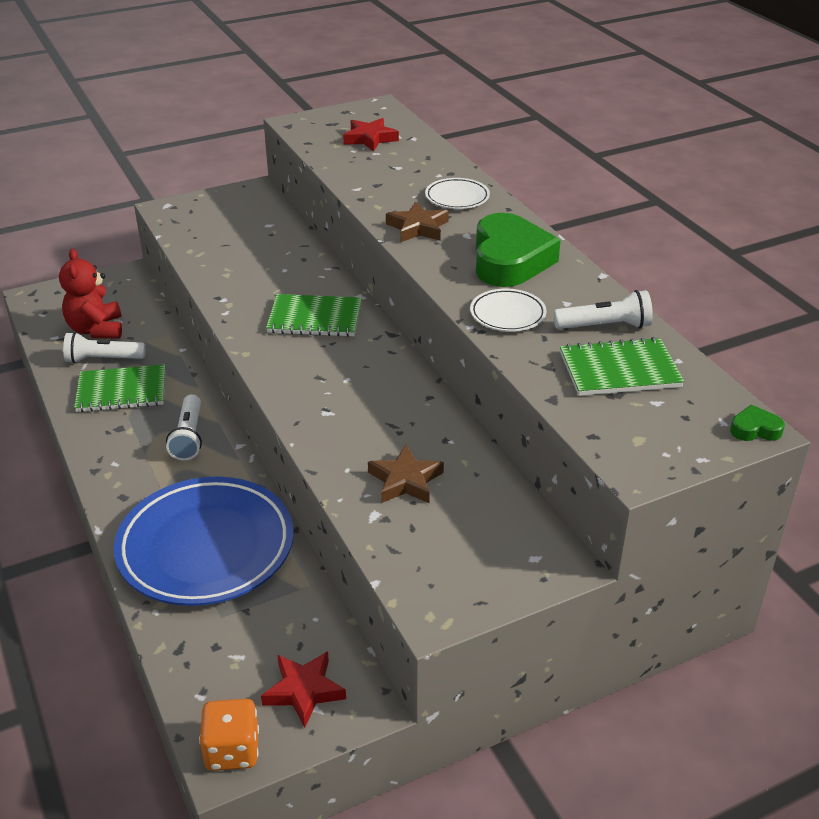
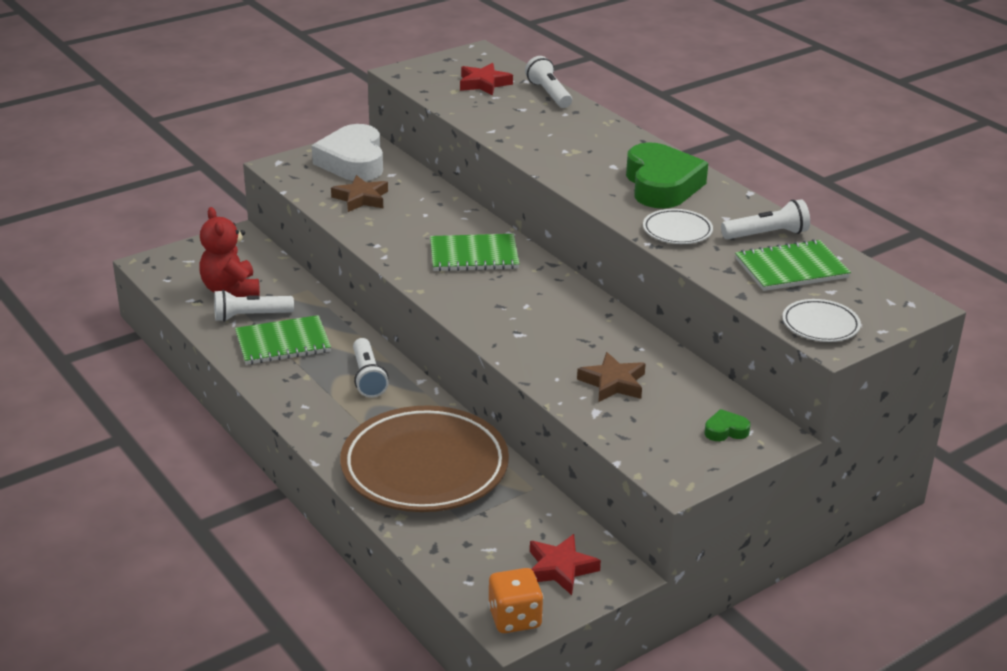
camera: 10 degrees left, 5 degrees down
(206, 547) = (424, 467): blue plate -> brown plate
(237, 209) = (353, 162): none -> white heart
(418, 228) = (565, 162): brown star -> brown star (361, 198)
(431, 153) = (549, 94): none -> white flashlight
(457, 197) = (591, 133): white plate -> white plate (820, 325)
(755, 429) = (919, 305): green heart -> green heart (725, 430)

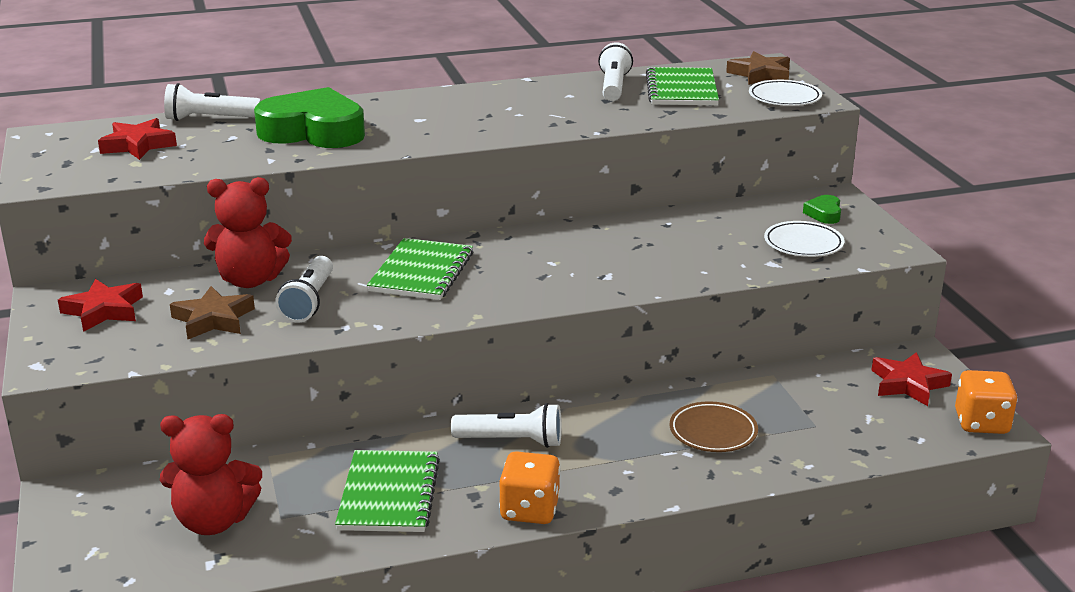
camera: 70 degrees left, 5 degrees down
(250, 316) = (300, 512): white flashlight -> white flashlight (309, 301)
(286, 401) = (530, 510): none -> orange dice
(353, 162) = (104, 310): white heart -> red star
(422, 197) = (250, 280): none -> red teddy bear
(424, 467) = (713, 432): brown plate -> brown plate, size x0.44
(613, 383) = (725, 246): brown star -> brown star (760, 74)
(661, 185) = (481, 107): green heart -> green heart (313, 131)
(677, 231) = (581, 117): white plate -> white plate (803, 244)

